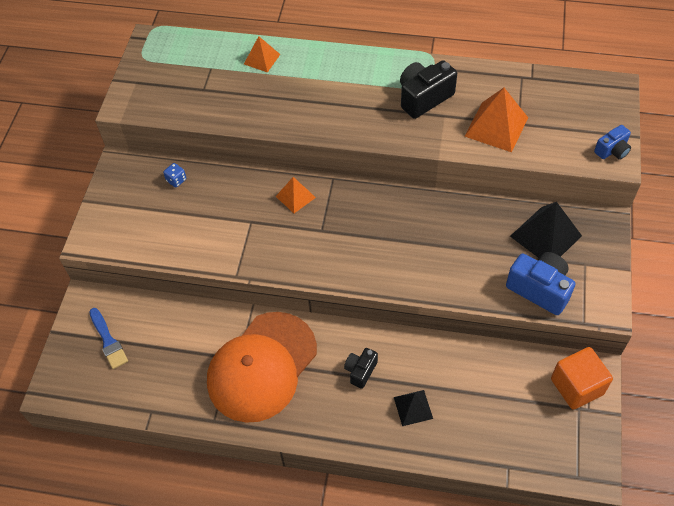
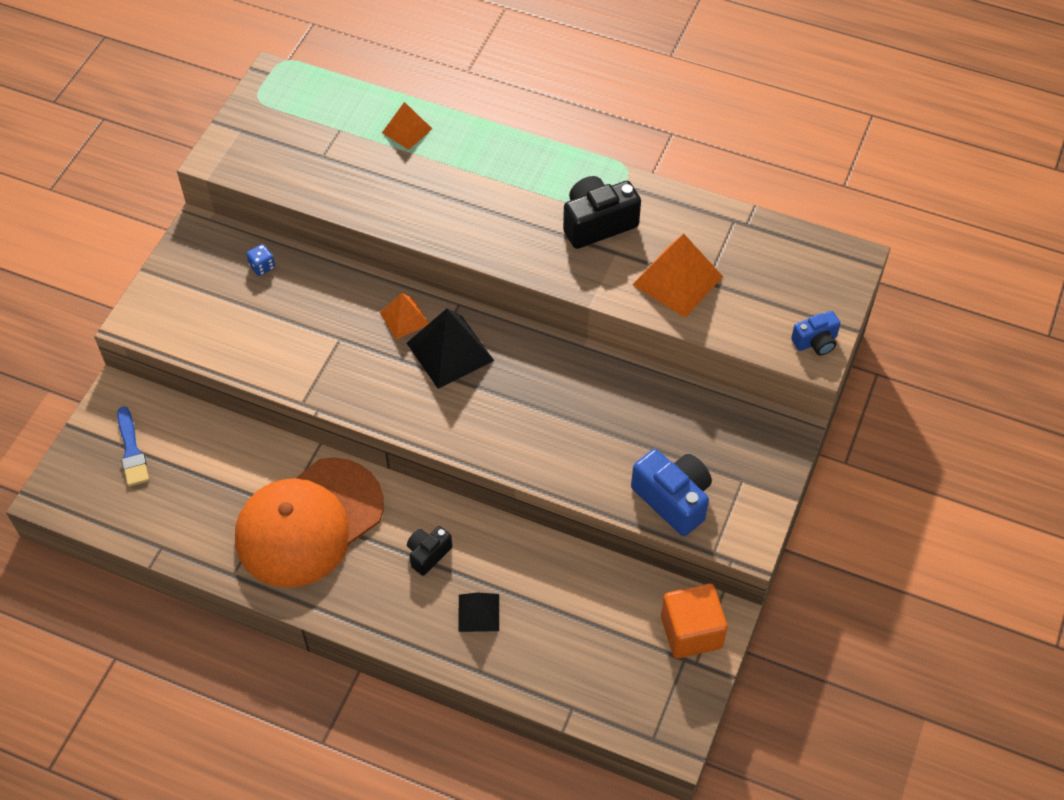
camera: 10 degrees right, 0 degrees up
(545, 236) = (704, 434): black pyramid -> black pyramid (450, 351)

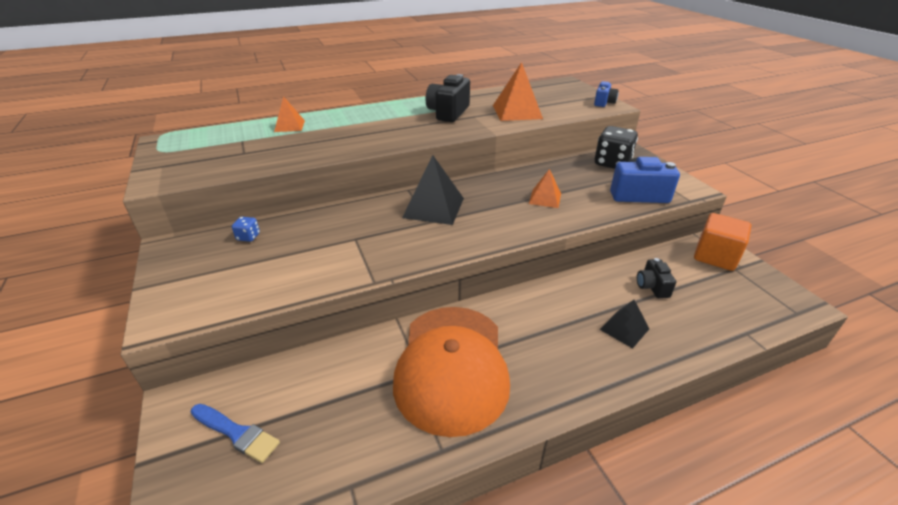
camera: 45 degrees left, 20 degrees down
(404, 318) = (384, 209): orange pyramid -> orange pyramid (545, 198)
(428, 554) = (550, 323): black camera -> black camera (652, 287)
(729, 435) = (612, 163): none -> black dice

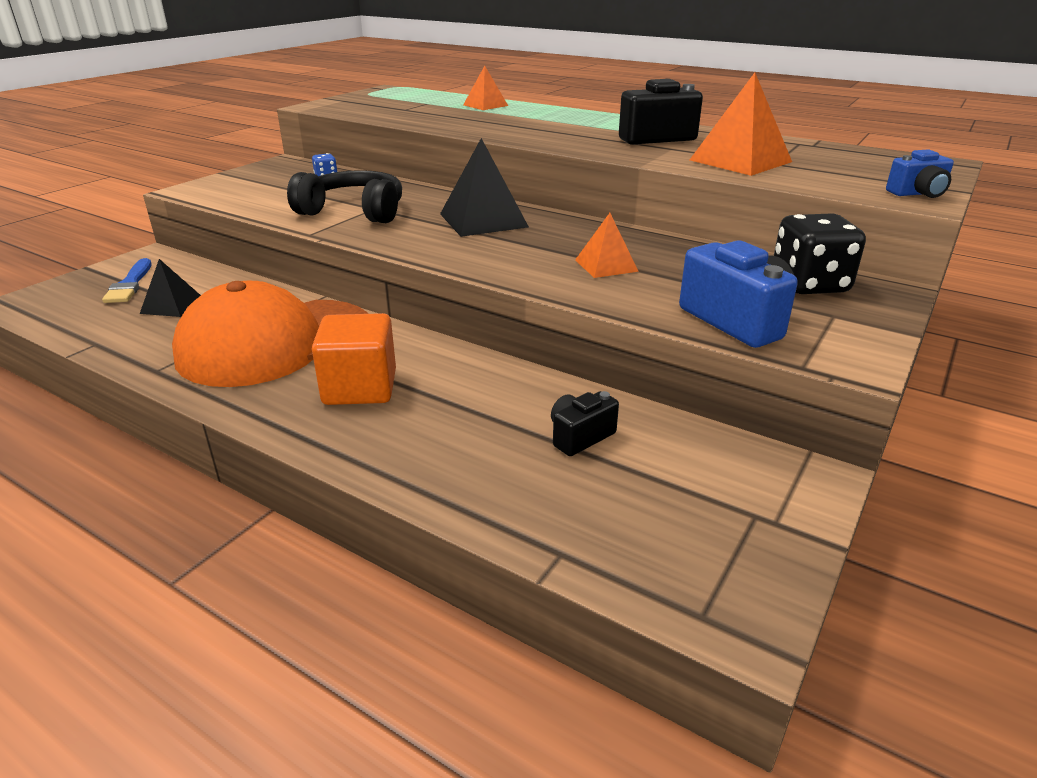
camera: 55 degrees right, 5 degrees down
(352, 249) = (354, 212): none -> black headphones
(624, 329) = (448, 432): black pyramid -> black pyramid (172, 305)
(715, 256) = (764, 486): orange cube -> orange cube (360, 388)

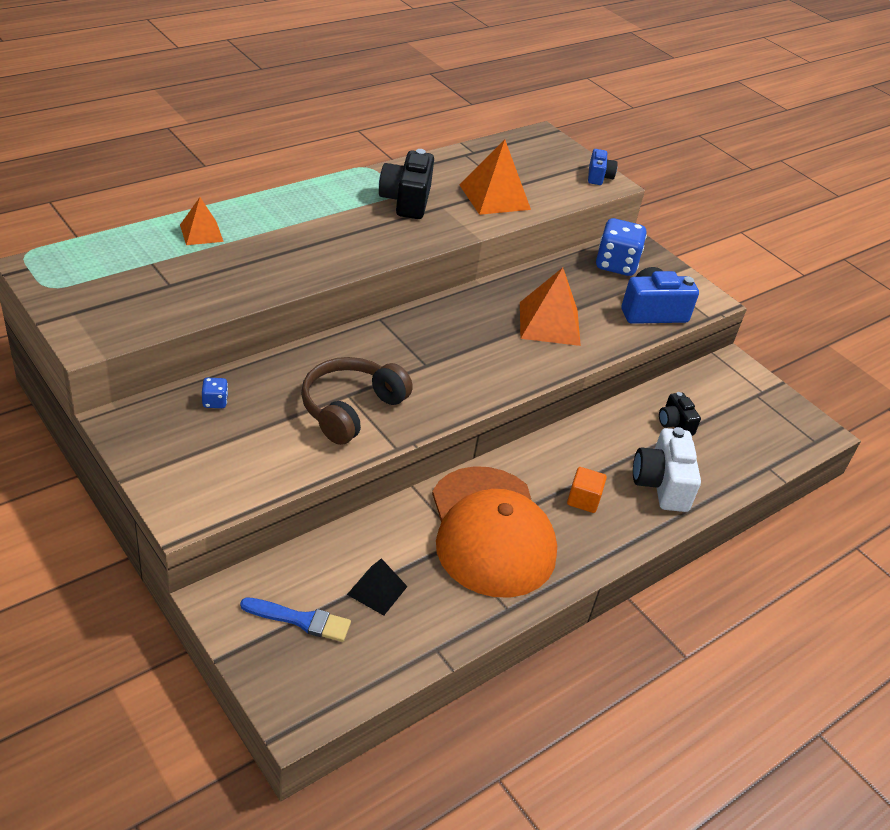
camera: 75 degrees left, 10 degrees up
(354, 212) = (351, 409): black headphones -> brown headphones
(360, 388) = (583, 500): orange cube -> orange cube, size x0.60
(431, 442) = (661, 484): none -> white camera
(483, 220) = (423, 345): black pyramid -> none
(606, 265) = (549, 323): orange pyramid -> orange pyramid, size x1.69
(809, 284) = (616, 265): black dice -> blue dice

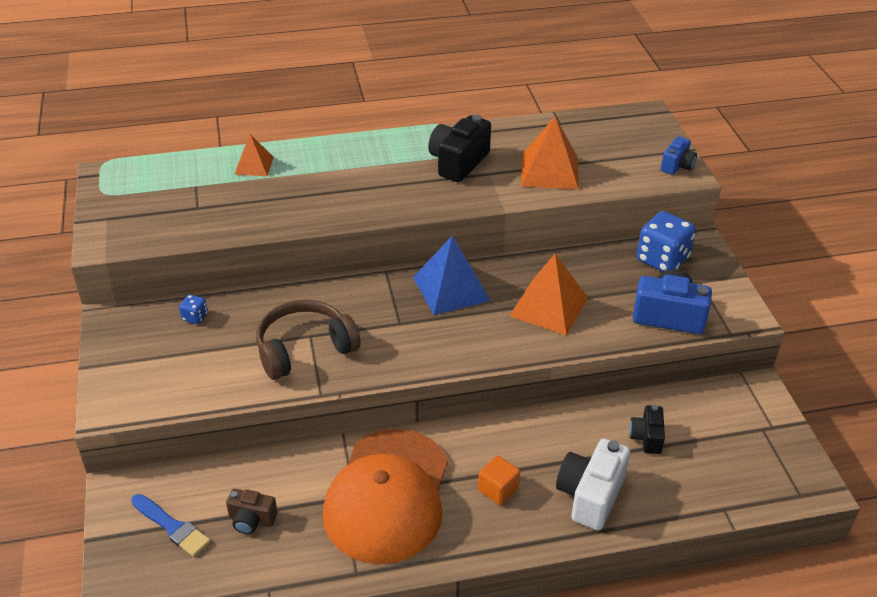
camera: 30 degrees right, 0 degrees up
(377, 590) = (251, 520): black pyramid -> brown camera
(452, 324) = (451, 289): none -> blue pyramid

